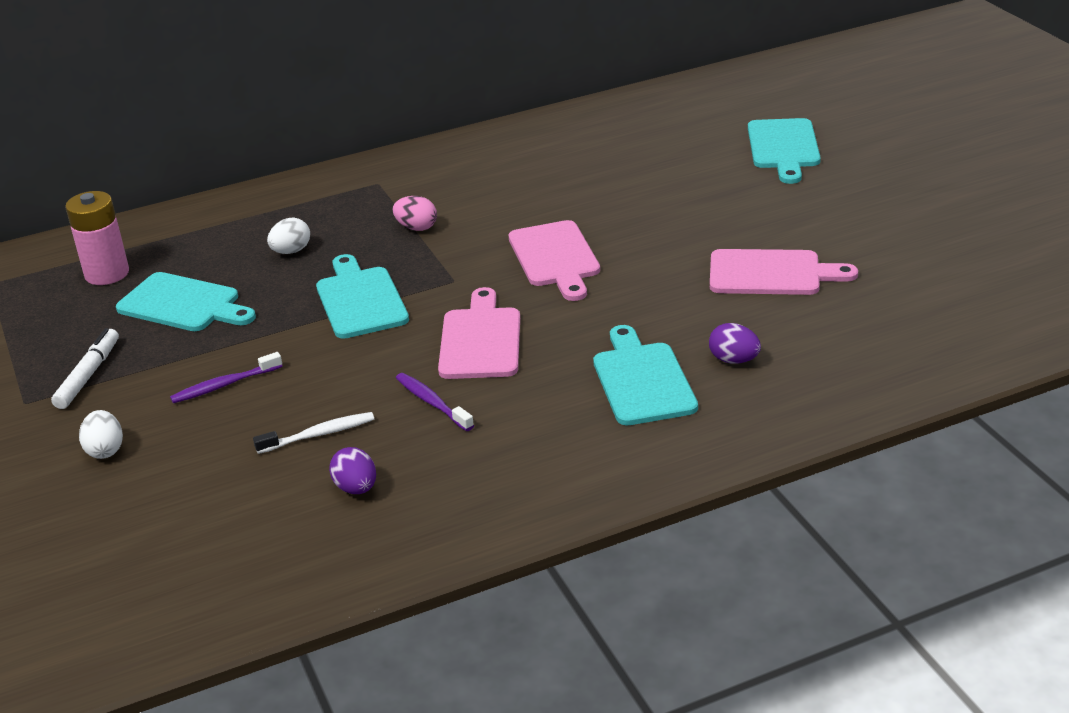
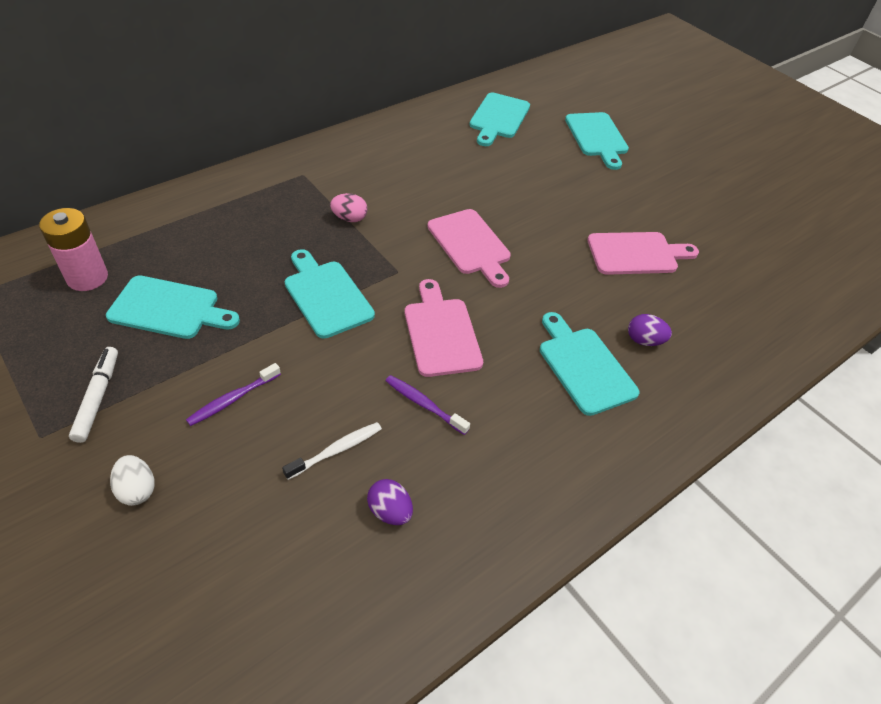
camera: 20 degrees left, 15 degrees up
(291, 251) = (250, 246): white egg -> none
(655, 125) = (498, 118): none -> turquoise cutting board

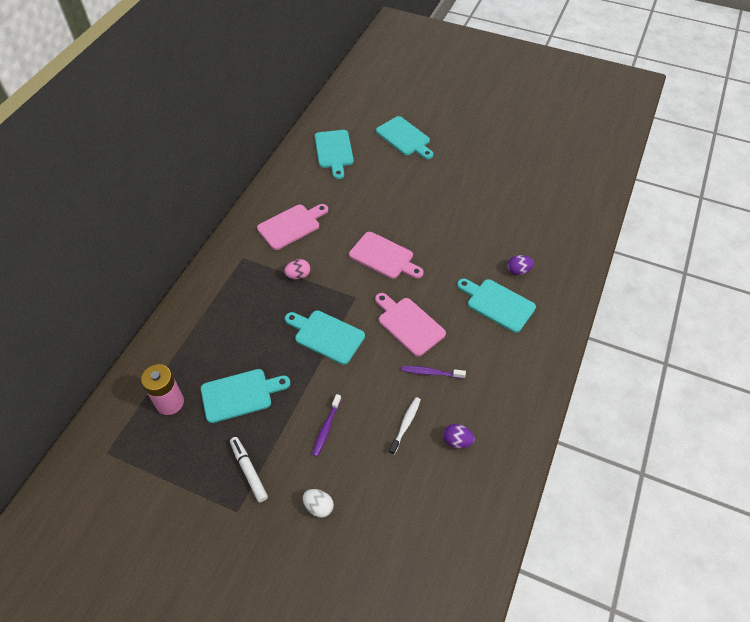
camera: 25 degrees left, 5 degrees up
(636, 254) = (480, 215): pink cutting board -> pink cutting board (291, 226)

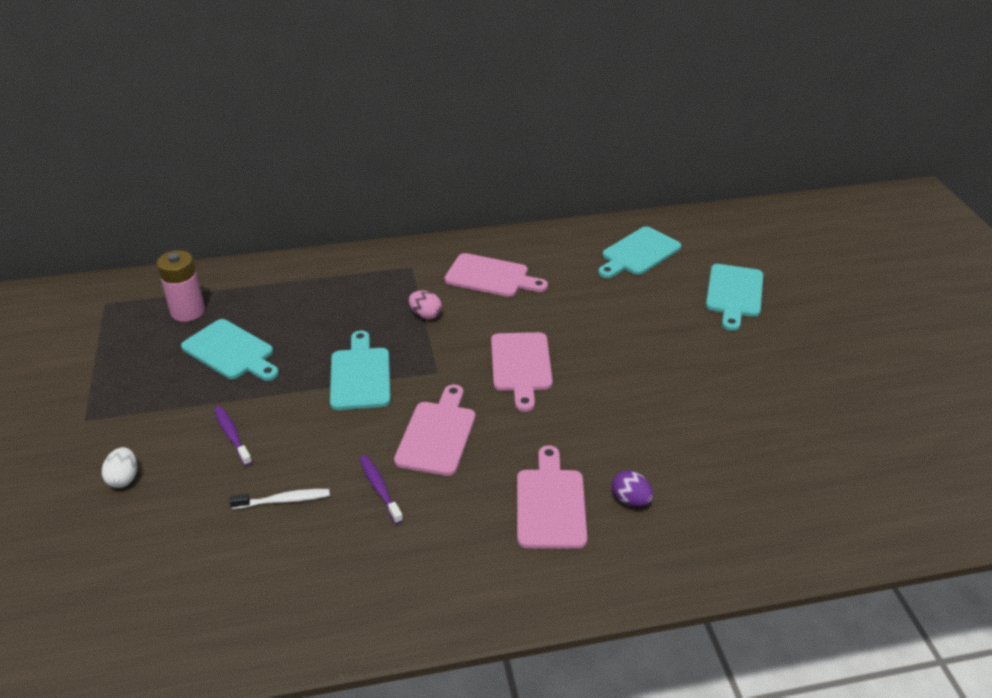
camera: 55 degrees right, 15 degrees down
(249, 471) = (139, 403): white marker -> none
(326, 428) = (232, 435): purple toothbrush -> purple toothbrush turned 75 degrees clockwise
(457, 441) = (293, 561): purple egg -> none
(497, 304) = (550, 504): turquoise cutting board -> pink cutting board

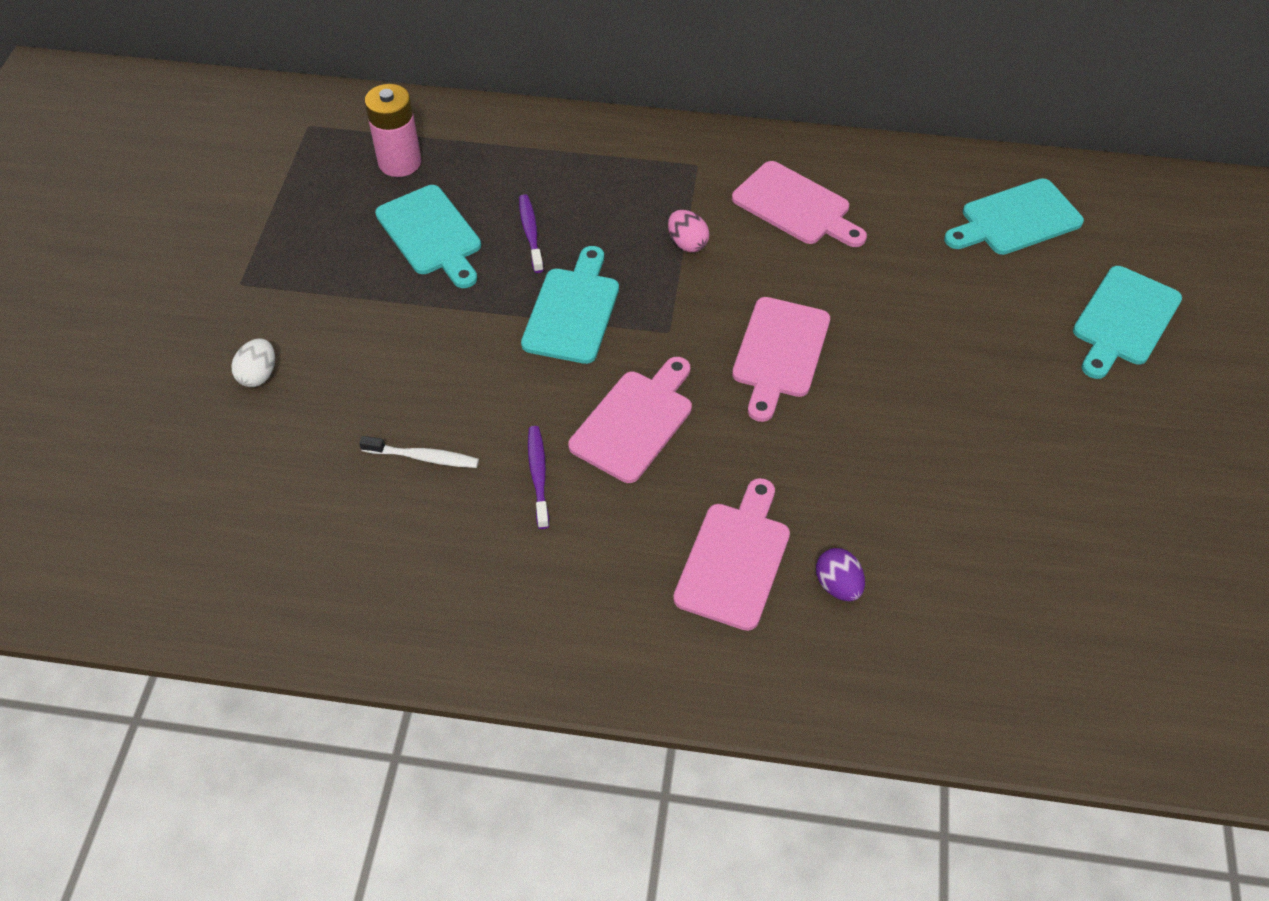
camera: 20 degrees right, 15 degrees up
(232, 435) = (394, 352): purple toothbrush -> purple toothbrush (530, 233)

